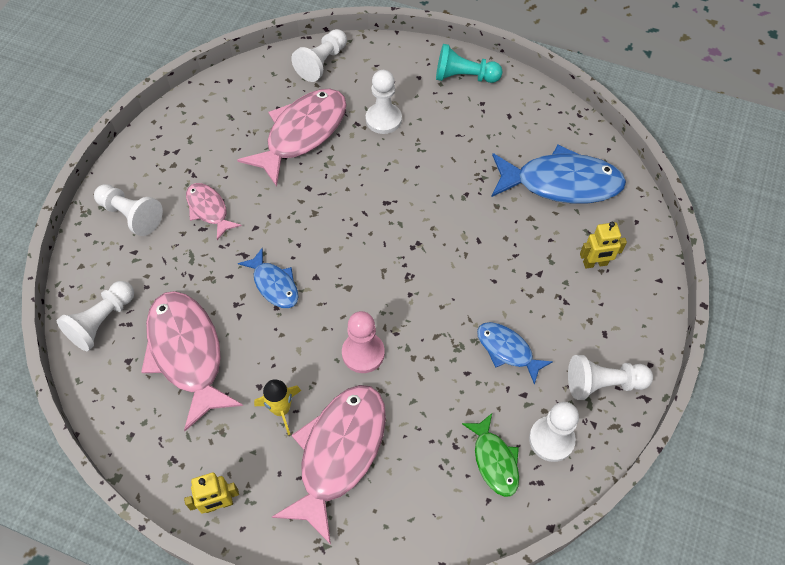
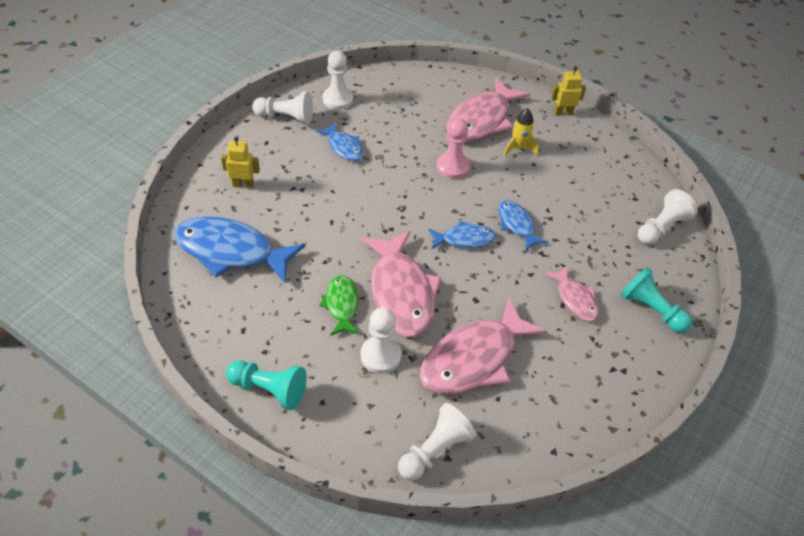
camera: 170 degrees left, 10 degrees down
(131, 215) = (651, 310): white pawn -> turquoise pawn
(187, 353) = (589, 193): pink fish -> pink fish (401, 293)
(330, 252) = (464, 239): none -> blue fish
(494, 460) = (380, 98): green fish -> green fish (342, 304)

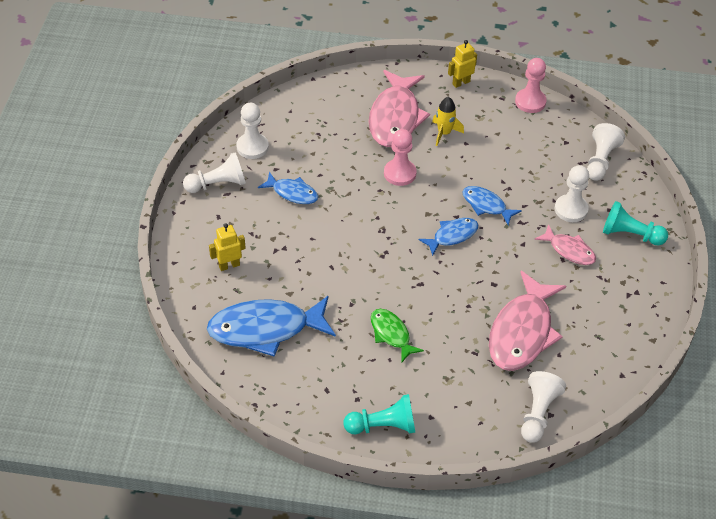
camera: 25 degrees left, 0 degrees up
(380, 355) = (450, 361): white pawn -> white pawn (571, 209)
(401, 293) = (432, 303): pink fish -> none
(621, 151) = (530, 102): none -> pink pawn

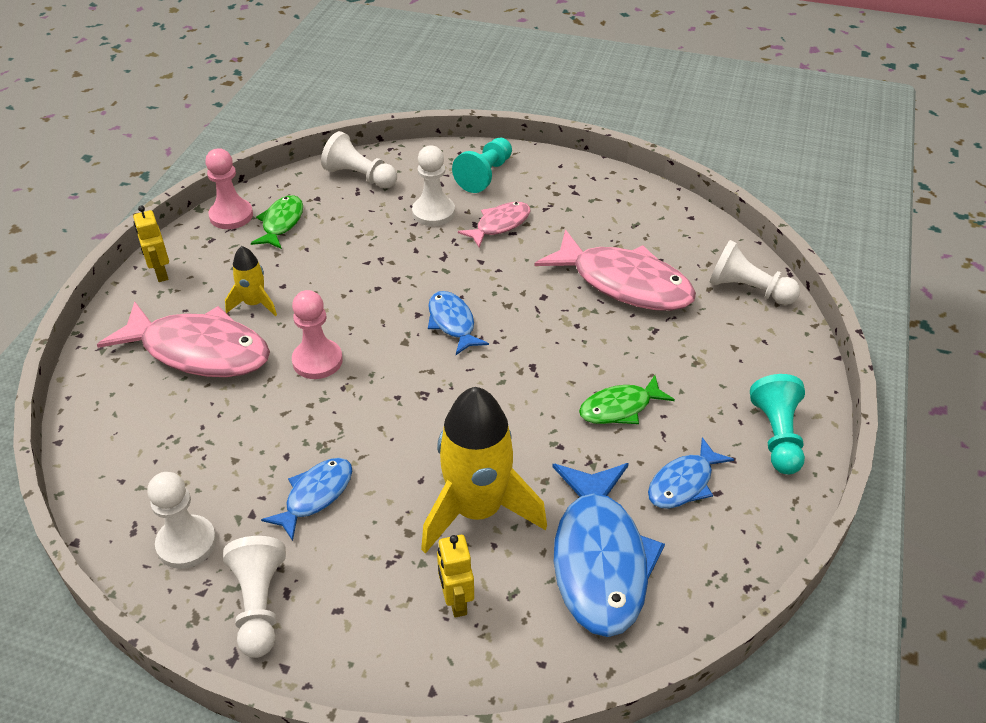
camera: 80 degrees left, 5 degrees down
(293, 267) = (477, 510): none -> yellow rocket
(486, 205) = (406, 283): blue fish -> blue fish (683, 483)
(530, 129) = (281, 223): none -> green fish

